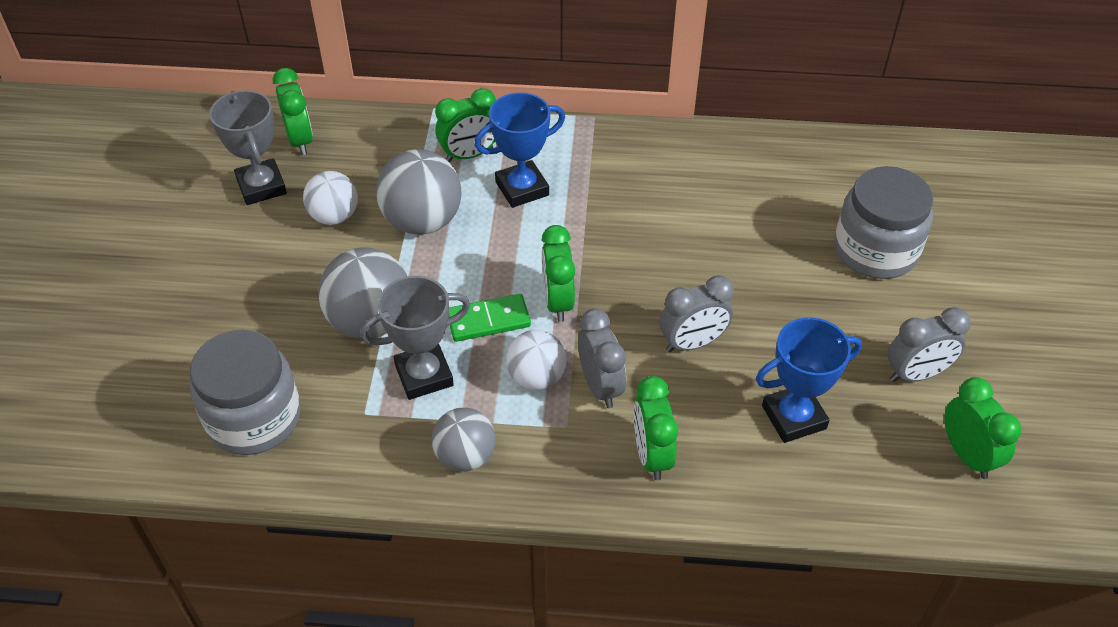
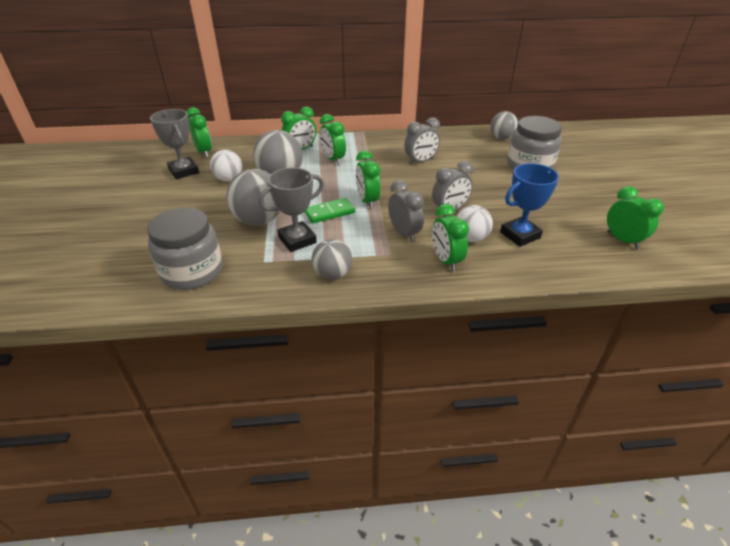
camera: 10 degrees left, 10 degrees down
(522, 189) = (333, 159): blue trophy -> green clock
(536, 377) = (365, 234): white ball -> white ball (471, 238)
(850, 167) = (501, 138): none -> grey ball
(916, 374) = (576, 210): grey clock -> grey clock (420, 161)

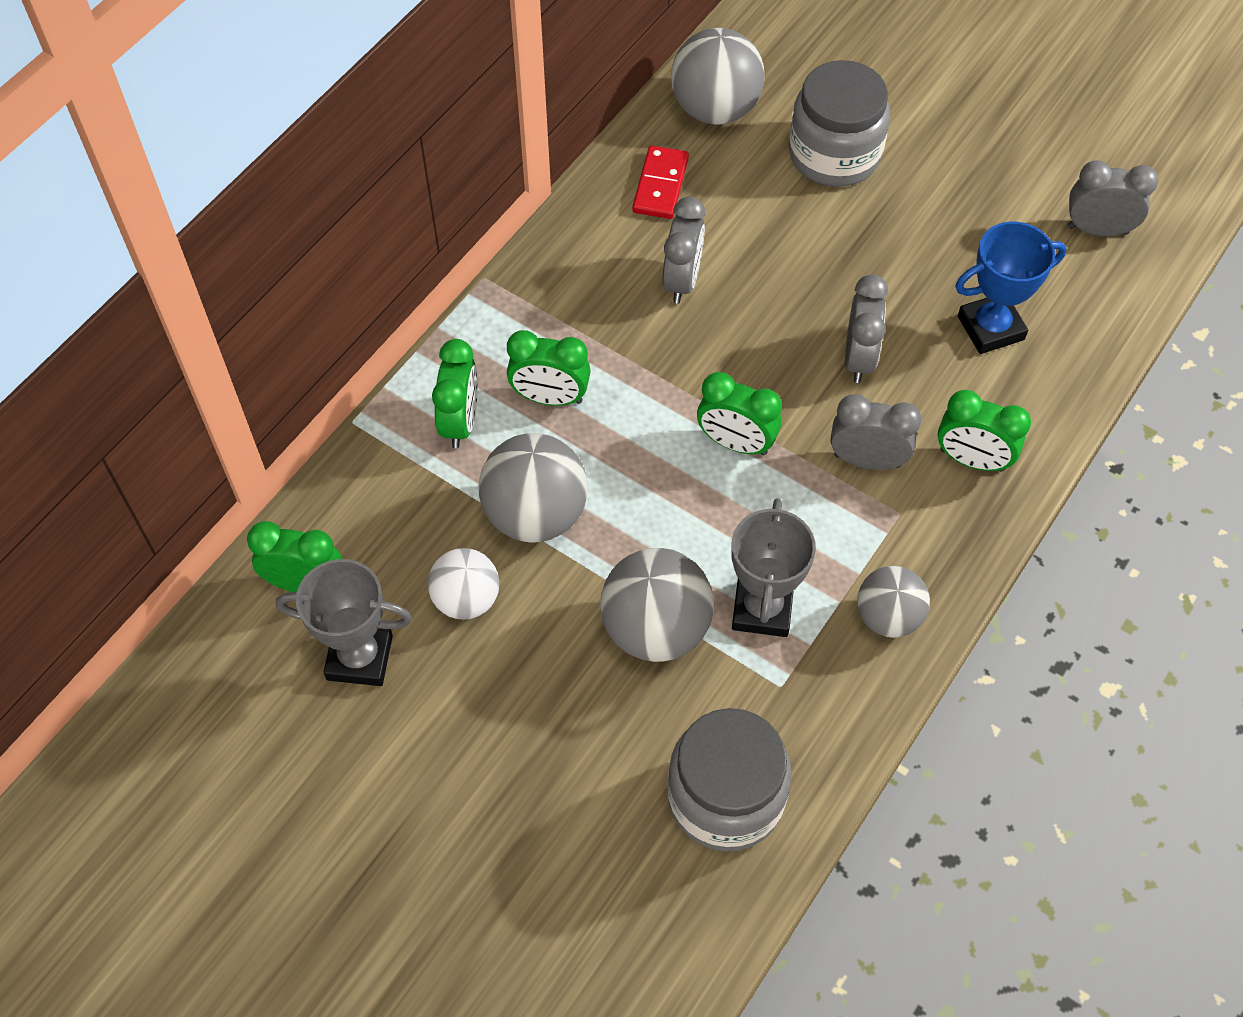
camera: 50 degrees left, 20 degrees up
(329, 212) = (723, 517): green domino -> none
(452, 142) = (660, 185): none -> red domino
(471, 238) = (948, 390): white ball -> none
(501, 138) = (715, 109): grey ball -> grey ball, size x1.56
(520, 235) = (990, 328): blue trophy -> blue trophy turned 60 degrees clockwise
(622, 240) = (1097, 230): green clock -> grey clock

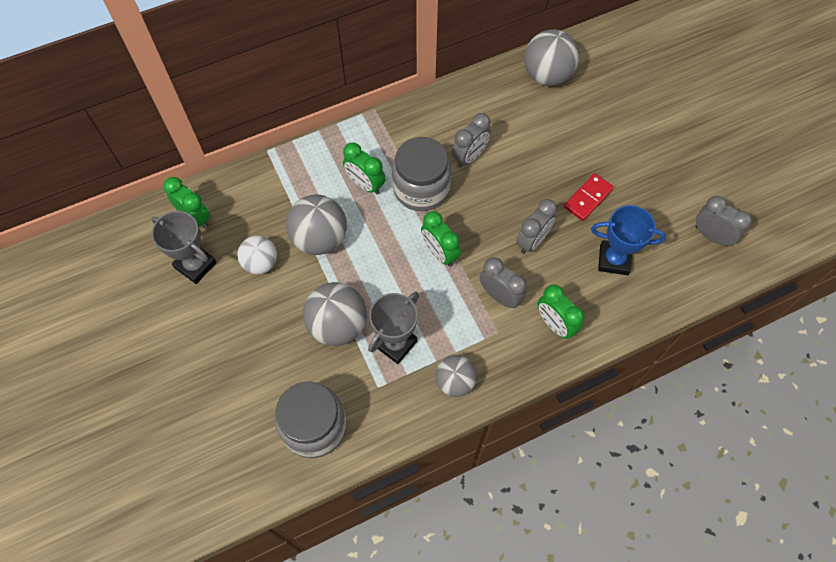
camera: 30 degrees right, 5 degrees up
(460, 422) = (315, 175): green clock -> none
(660, 185) = (492, 102): red domino -> red domino (588, 198)
(834, 154) = (593, 127): grey jar -> grey jar (421, 188)

